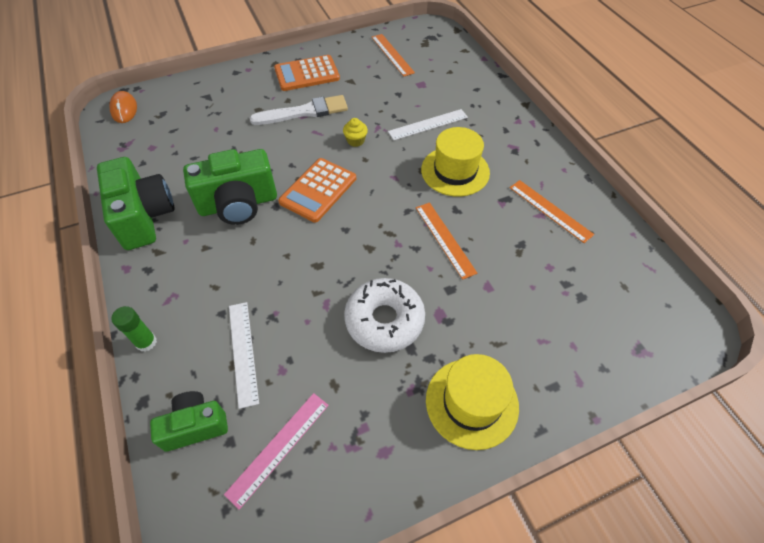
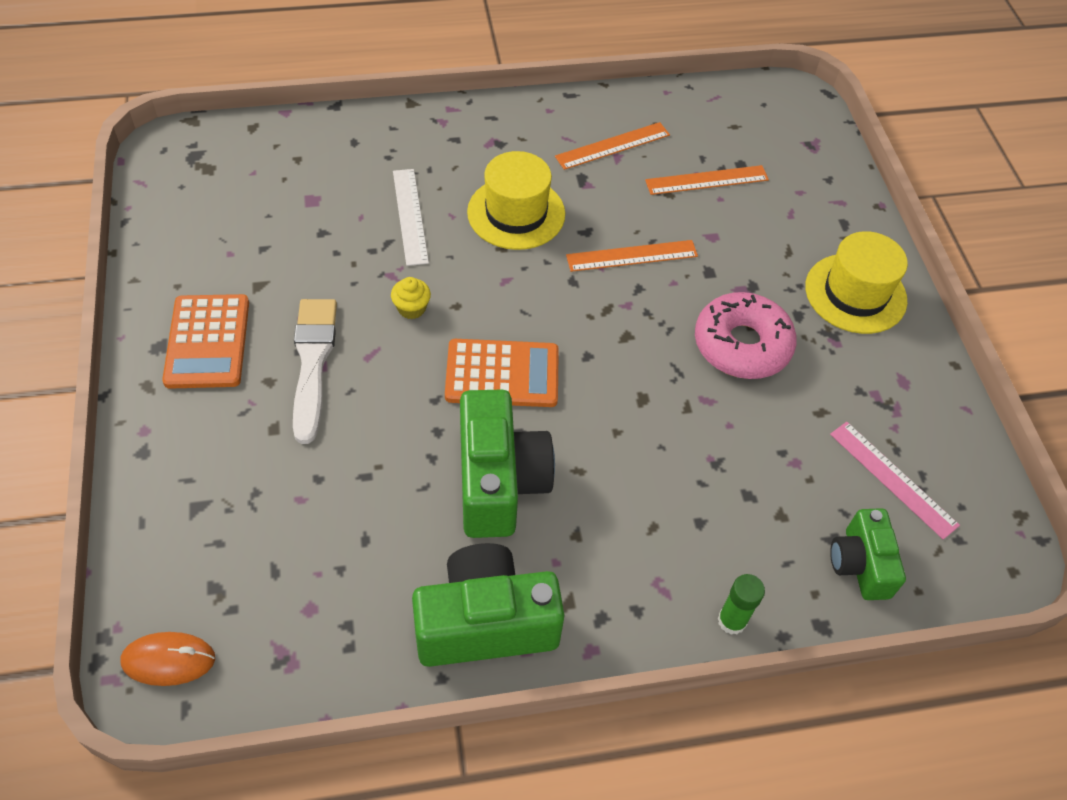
camera: 80 degrees left, 0 degrees up
(243, 352) = (764, 502): white ruler -> none
(318, 190) = (502, 374): orange calculator -> orange calculator turned 45 degrees counterclockwise
(384, 320) = (742, 345): white donut -> pink donut
(392, 54) = (215, 216): orange ruler -> orange ruler (707, 180)

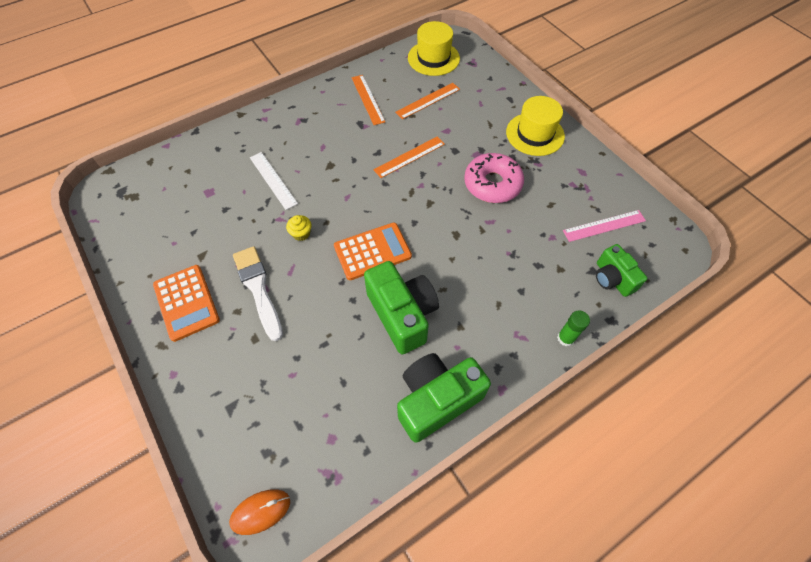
camera: 20 degrees left, 5 degrees up
(516, 213) = (333, 156): yellow hat -> yellow hat (433, 58)
(612, 146) = (368, 99): orange ruler -> orange ruler turned 60 degrees counterclockwise
(893, 479) = (604, 226): pink ruler -> pink ruler turned 45 degrees counterclockwise

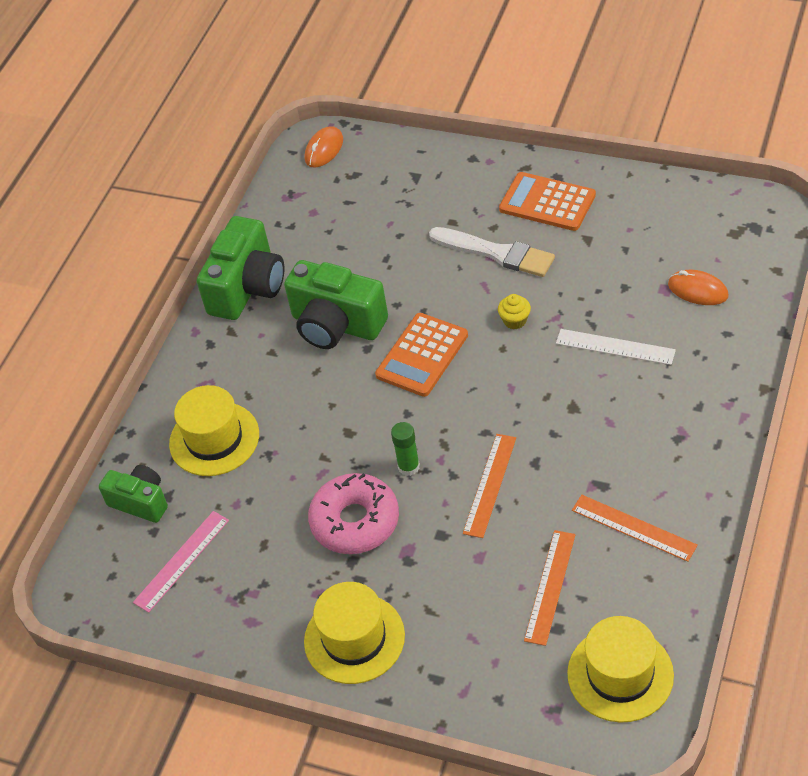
camera: 150 degrees right, 10 degrees down
(197, 179) = (697, 290): none -> orange mouse
(540, 288) = (214, 439): none -> yellow hat
(565, 338) = (159, 410): green glue stick -> green glue stick (408, 467)

